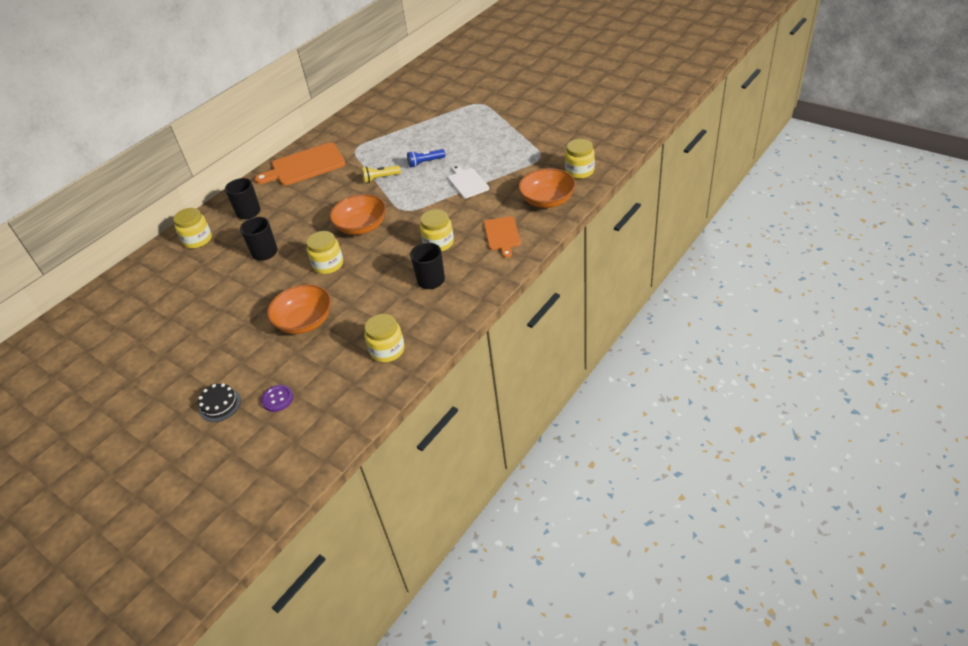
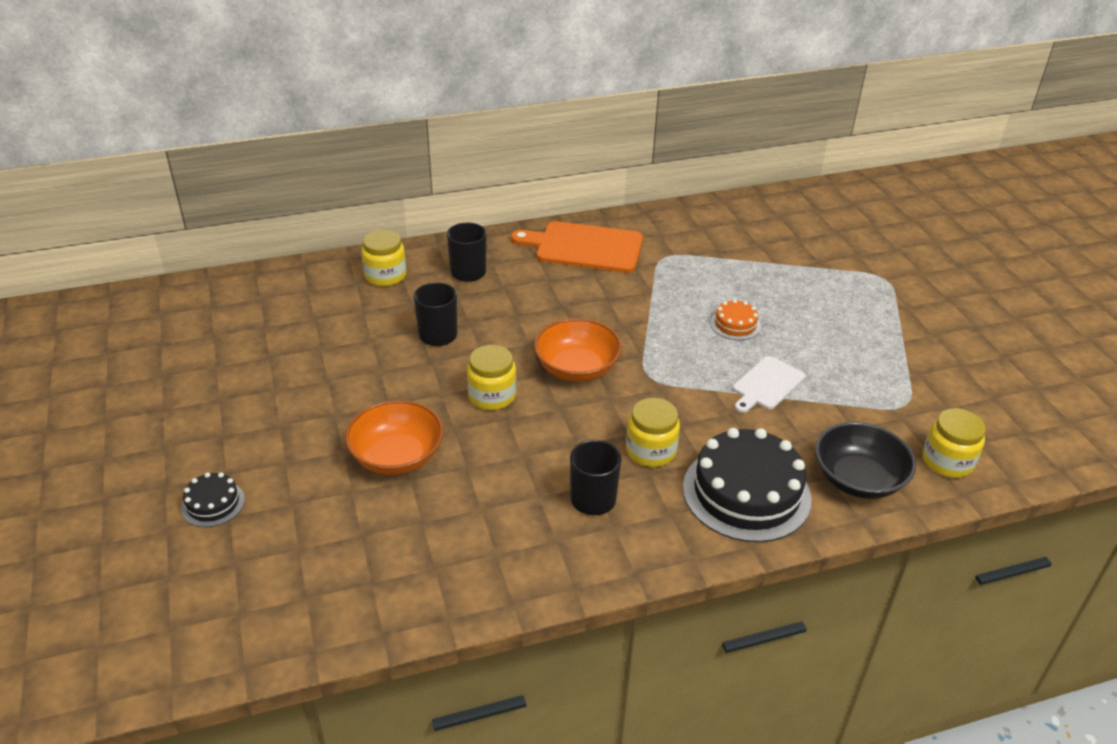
camera: 30 degrees right, 5 degrees down
(277, 399) = (274, 541): purple button -> none
(380, 178) = (658, 315): yellow flashlight -> none
(387, 350) = (451, 564): yellow jar -> none
(425, 162) = (735, 324): blue flashlight -> orange cake
(467, 182) = (766, 384): white cutting board -> white cutting board turned 150 degrees counterclockwise
(502, 235) = (746, 493): orange cutting board -> black cake
(547, 200) = (858, 479): orange bowl -> black bowl

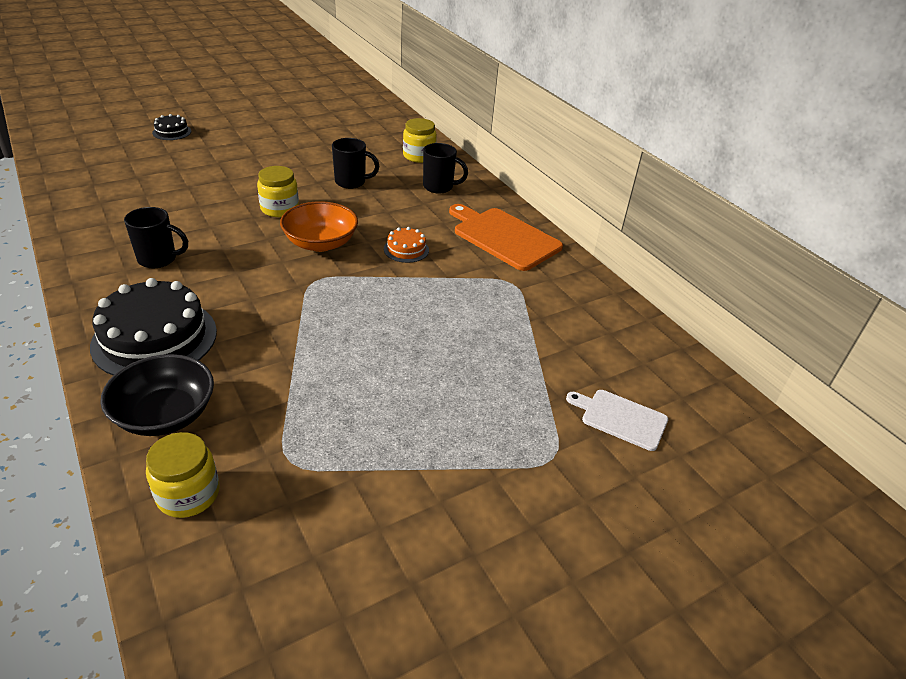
camera: 75 degrees right, 0 degrees up
(397, 456) = (211, 180): orange bowl -> none
(584, 247) = (504, 237): orange cutting board -> orange cutting board turned 45 degrees counterclockwise
(651, 451) = (213, 284): yellow jar -> none
(735, 324) = (410, 330): orange cake -> orange cake (406, 249)
(766, 384) = (313, 351): white cutting board -> white cutting board (620, 418)

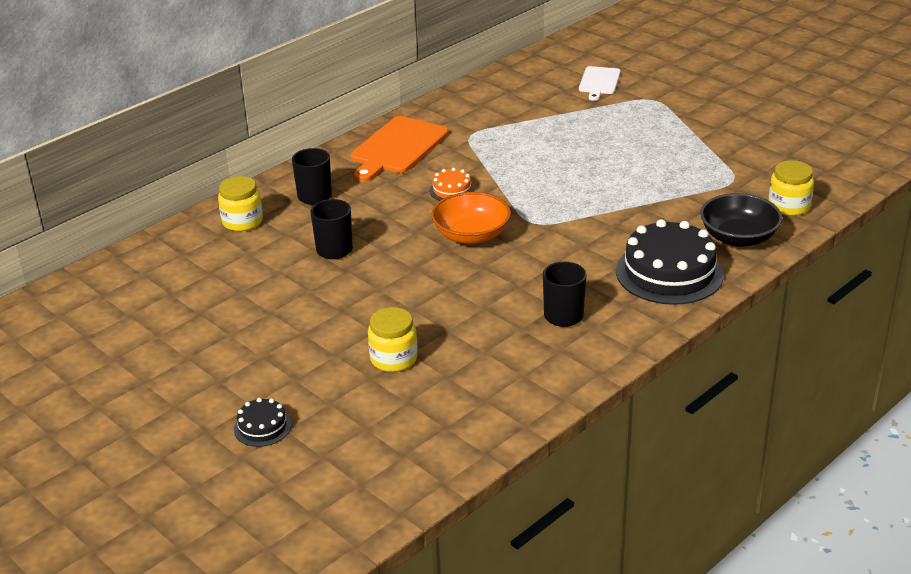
camera: 100 degrees left, 5 degrees down
(279, 209) = (421, 277): yellow jar -> yellow jar (393, 359)

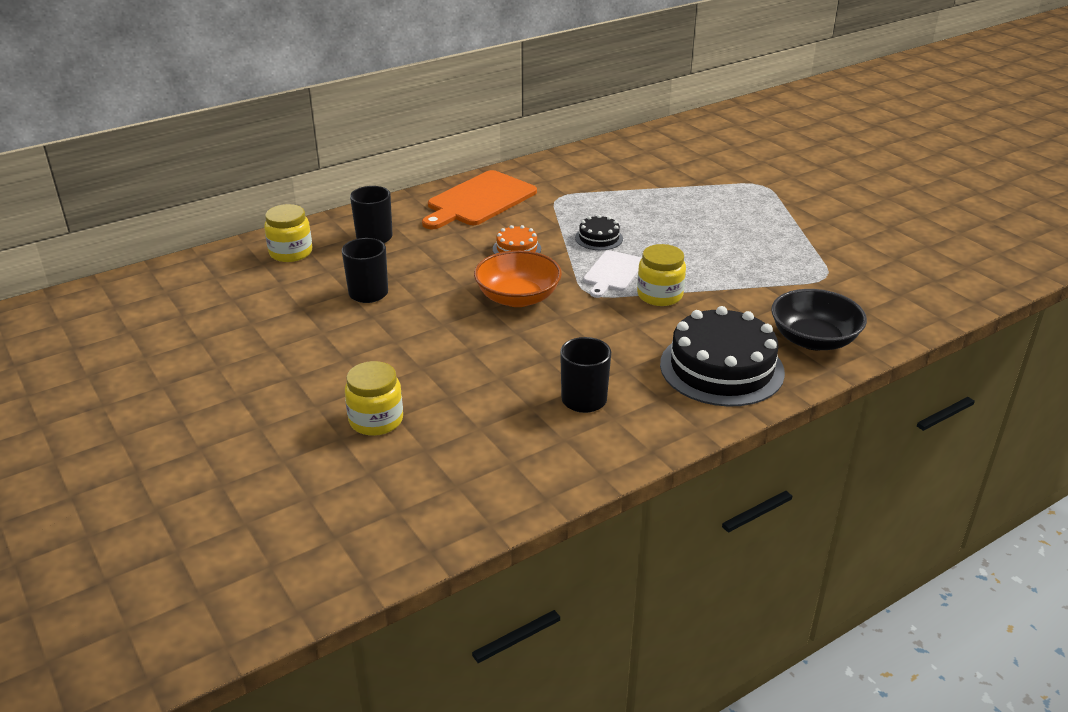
camera: 10 degrees right, 0 degrees up
(262, 427) = (197, 476): black cake -> black cake (599, 238)
(599, 82) = (711, 162): white cutting board -> white cutting board (613, 273)
(789, 206) = (882, 313): yellow jar -> yellow jar (660, 295)

